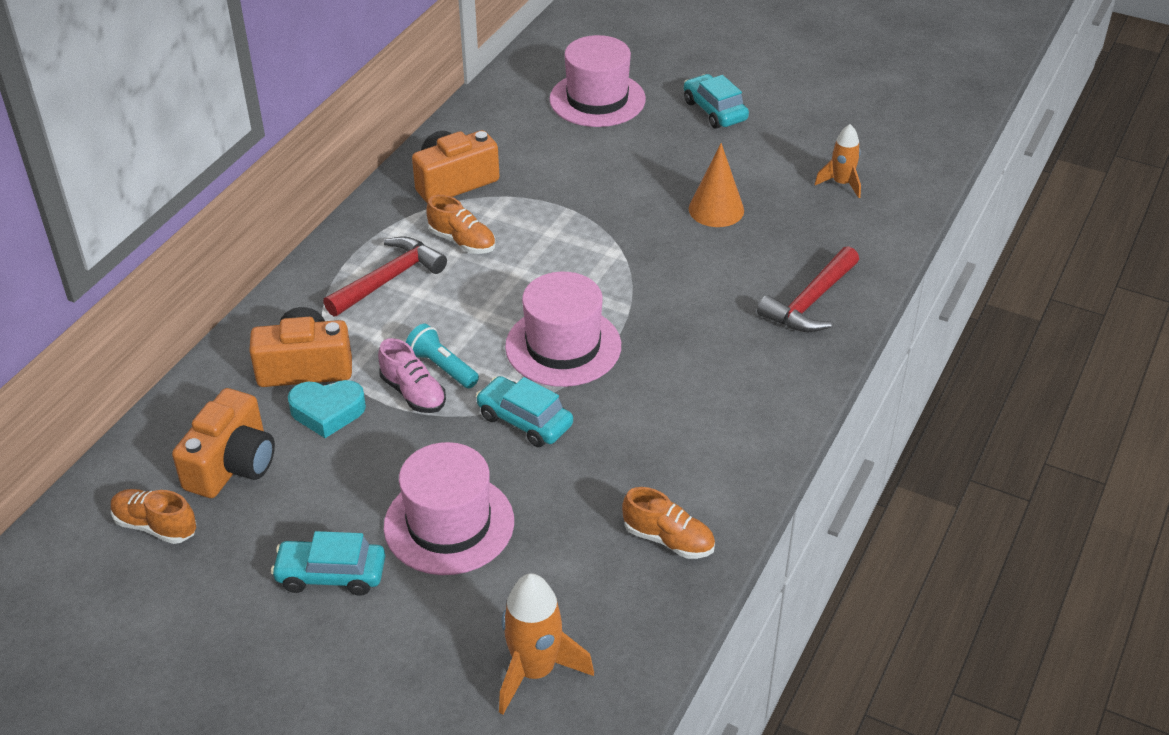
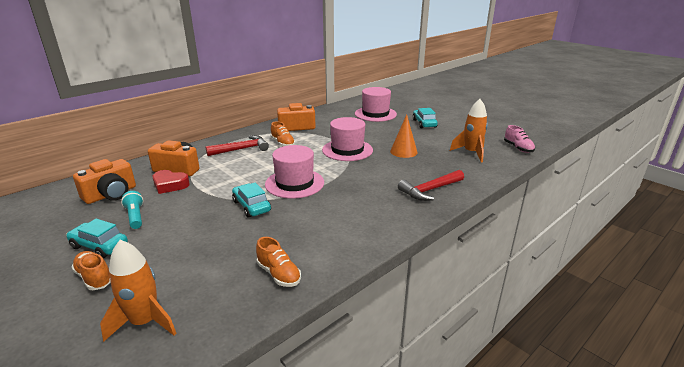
camera: 20 degrees right, 15 degrees down
(155, 526) = (54, 208): orange shoe -> orange shoe (94, 278)
(327, 412) = (170, 185): turquoise heart -> red heart
(413, 393) = (212, 186): pink shoe -> pink shoe (518, 148)
(442, 367) = (234, 180): turquoise flashlight -> turquoise flashlight (135, 216)
(449, 524) = (175, 238): pink hat -> pink hat (347, 150)
(841, 184) = (471, 153): orange rocket -> orange rocket, size x1.56

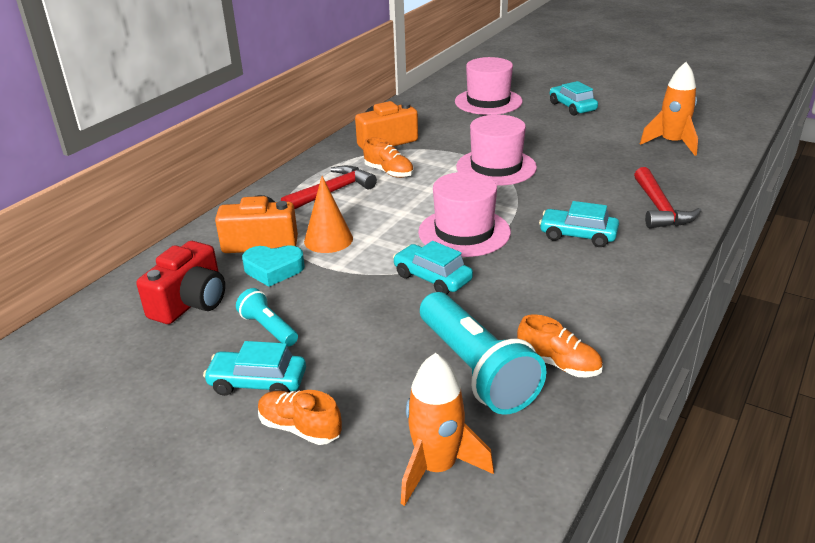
camera: 15 degrees left, 5 degrees up
(111, 194) = (190, 302): orange camera -> red camera
(170, 185) = (273, 270): red heart -> turquoise heart
(225, 266) = (476, 370): none -> turquoise flashlight
(362, 197) = (578, 235): none -> turquoise car
(403, 151) = (578, 156): orange cone -> orange cone (328, 239)
(430, 190) = (659, 208): red hammer -> red hammer turned 45 degrees counterclockwise
(518, 148) = (727, 126): pink shoe -> none

